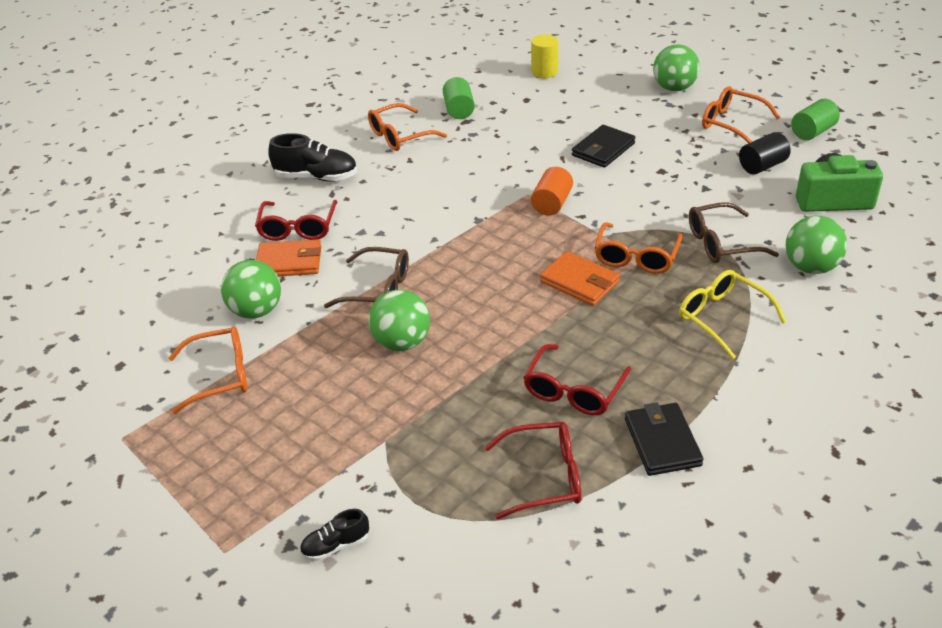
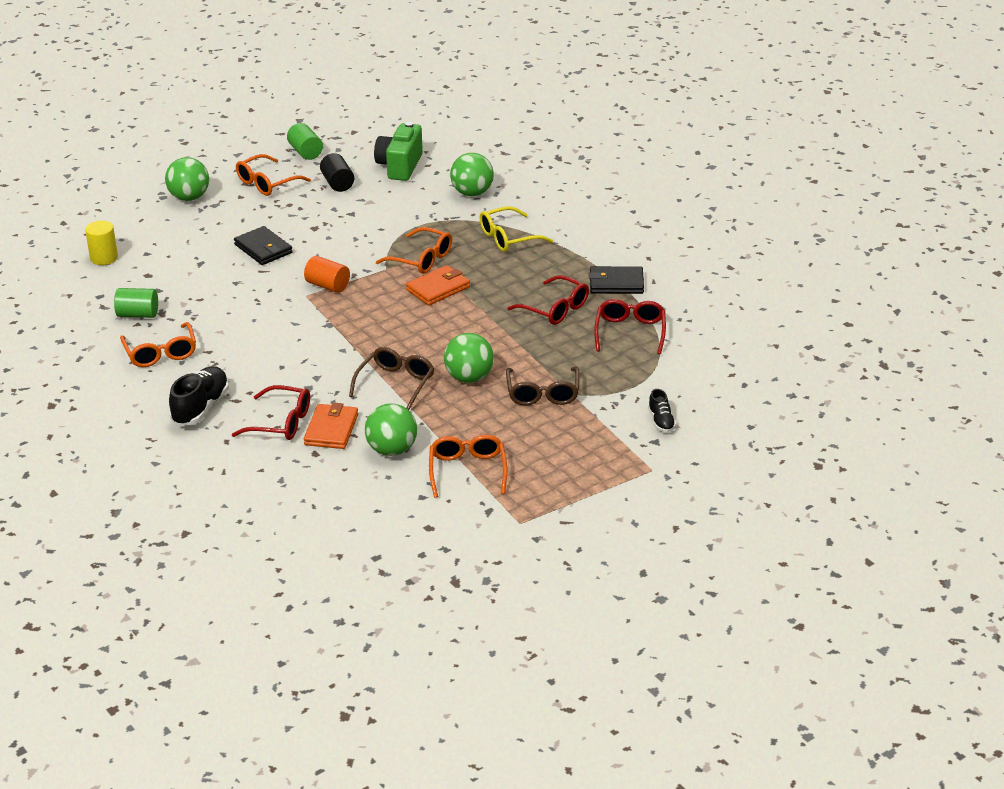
camera: 80 degrees left, 5 degrees down
(721, 243) = (425, 221): brown glasses -> brown glasses (543, 394)

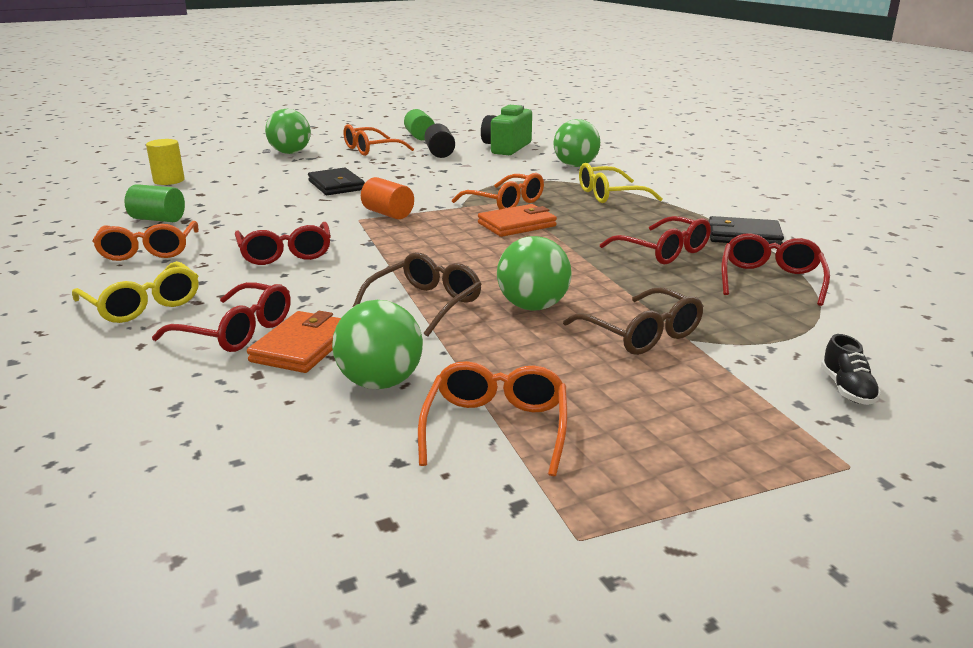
camera: 10 degrees right, 10 degrees down
(201, 408) = (143, 305): black shoe -> yellow glasses
(270, 344) = (285, 254): none -> red glasses
(543, 394) = (641, 334): brown glasses -> brown glasses turned 45 degrees counterclockwise

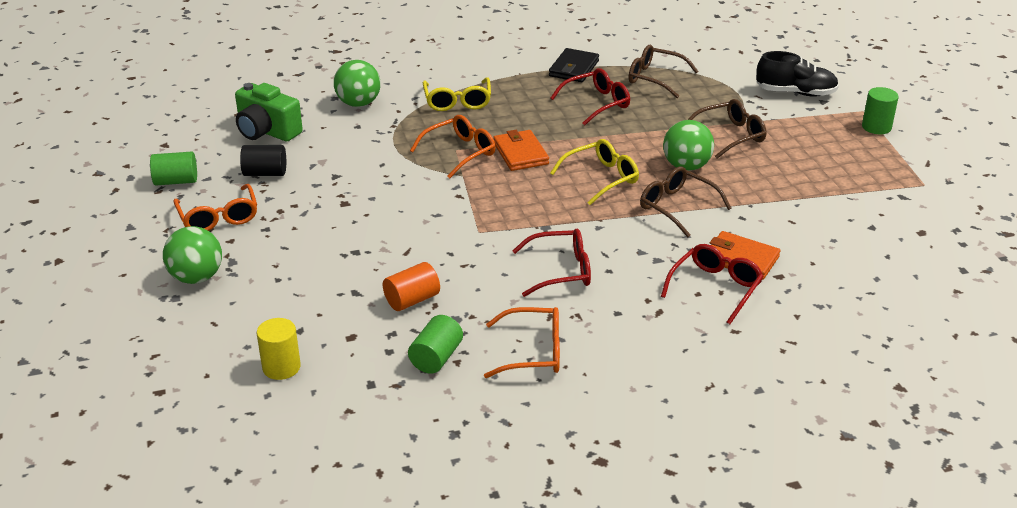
camera: 80 degrees left, 10 degrees up
(143, 305) = (662, 339): yellow glasses -> yellow glasses (601, 178)
(336, 185) = (361, 243): black wallet -> none
(380, 382) = (790, 229): green ball -> none
(388, 214) = (469, 215): orange cylinder -> orange cylinder (412, 300)
(496, 427) = (837, 195): orange glasses -> none
(770, 280) = (655, 78): red glasses -> brown glasses
(791, 481) = (876, 127): none -> green cylinder
(847, 389) = (795, 93): black shoe -> black shoe, size x1.81

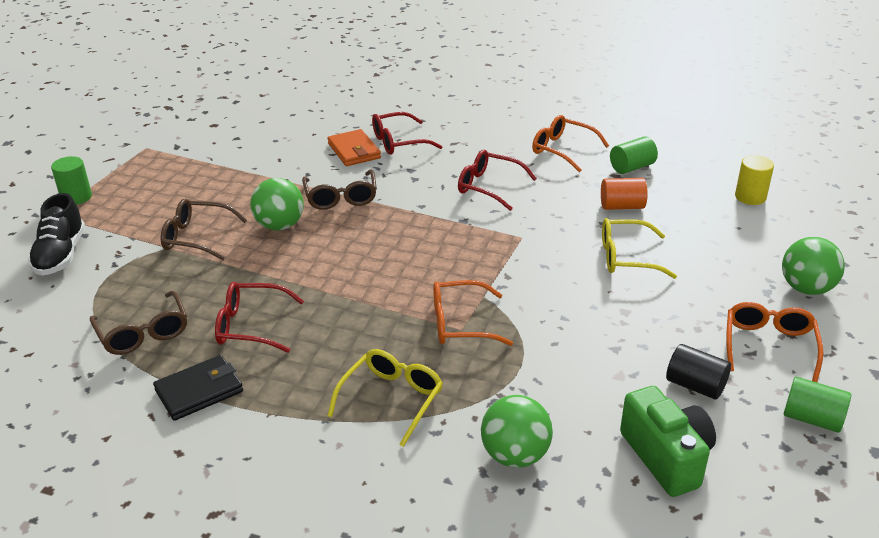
camera: 145 degrees left, 0 degrees up
(520, 153) = (402, 297): orange wallet -> none
(601, 178) = (363, 243): yellow glasses -> yellow glasses (626, 257)
(795, 93) = (61, 255): black shoe -> black shoe turned 135 degrees counterclockwise

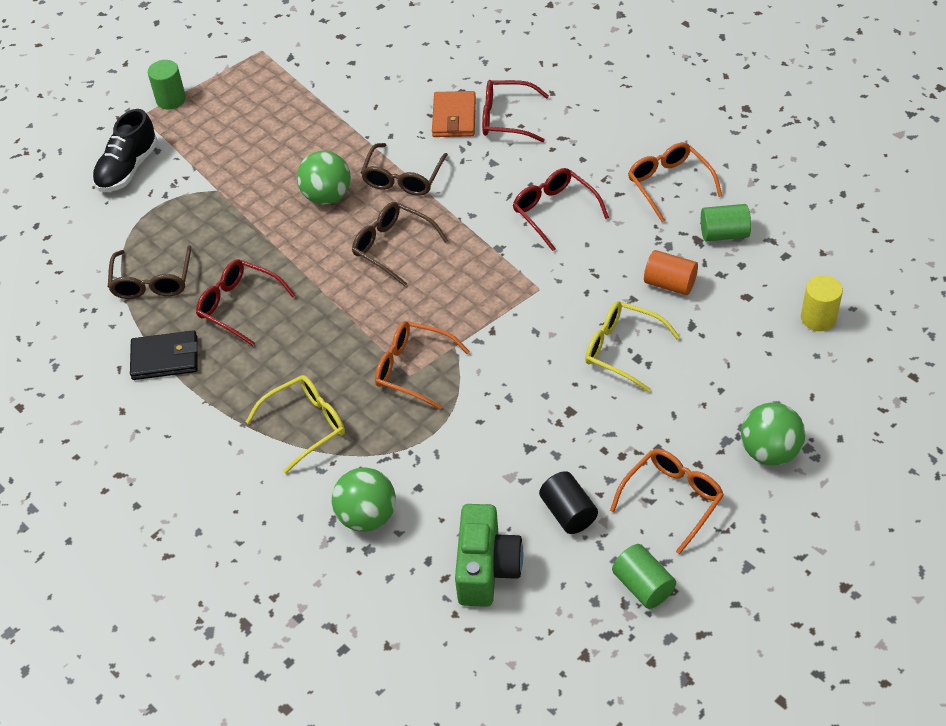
camera: 30 degrees right, 15 degrees up
(196, 237) = (248, 186): brown glasses -> brown glasses (392, 247)

